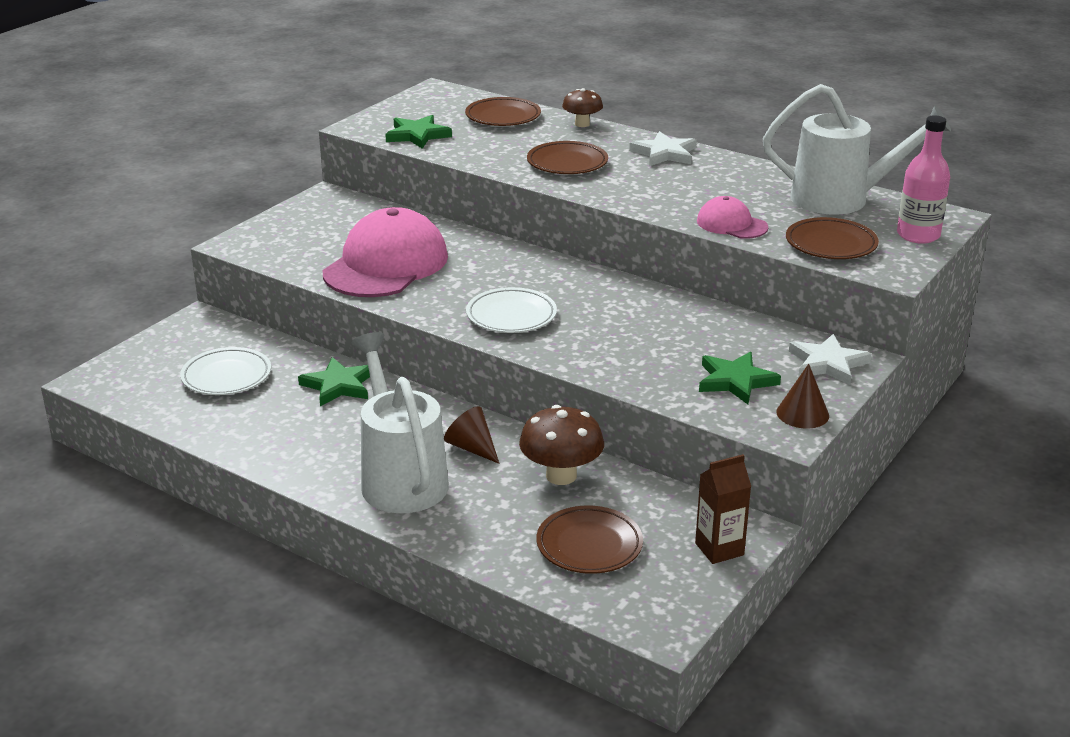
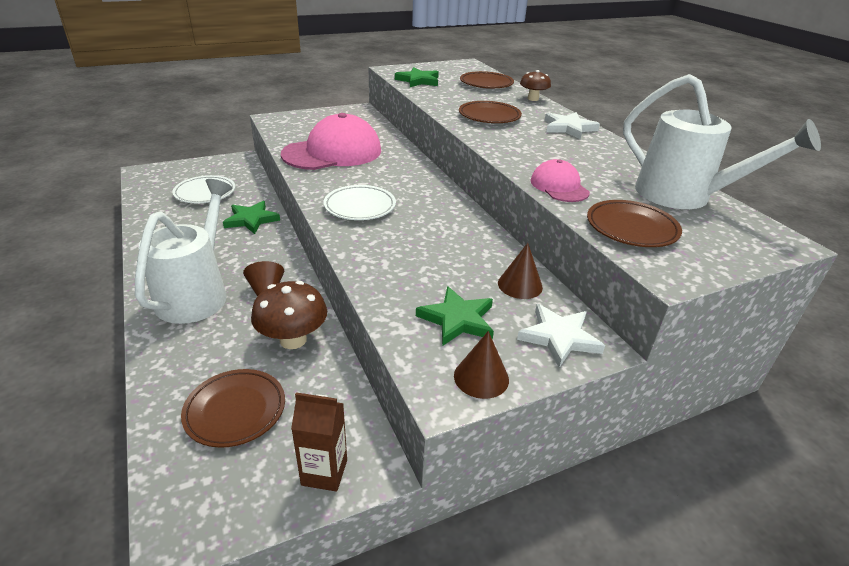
camera: 30 degrees right, 5 degrees up
(752, 334) = (520, 285): none -> brown cone
(918, 235) = (732, 248): pink bottle -> none

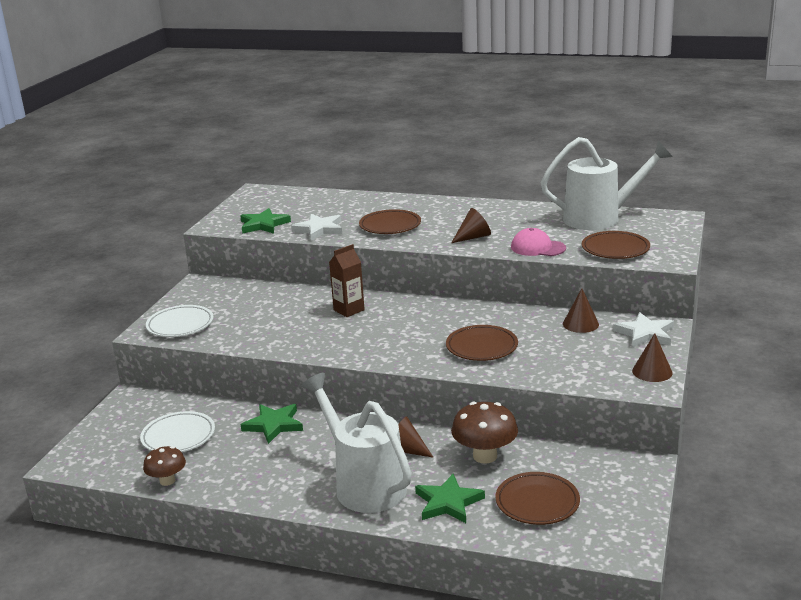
camera: 45 degrees left, 10 degrees down
(324, 472) = (631, 484): brown carton -> brown carton (349, 310)
(332, 152) = (278, 325): pink cap -> none
(360, 207) = (398, 344): white plate -> white plate (180, 325)
(457, 319) = (591, 358): green star -> green star (448, 502)
(486, 84) = (319, 202): brown plate -> brown plate (481, 347)
(527, 152) = (473, 237): none -> brown cone
(533, 99) = (382, 198): brown mushroom -> brown mushroom (167, 481)
(568, 128) = (455, 208): white star -> white star (319, 229)

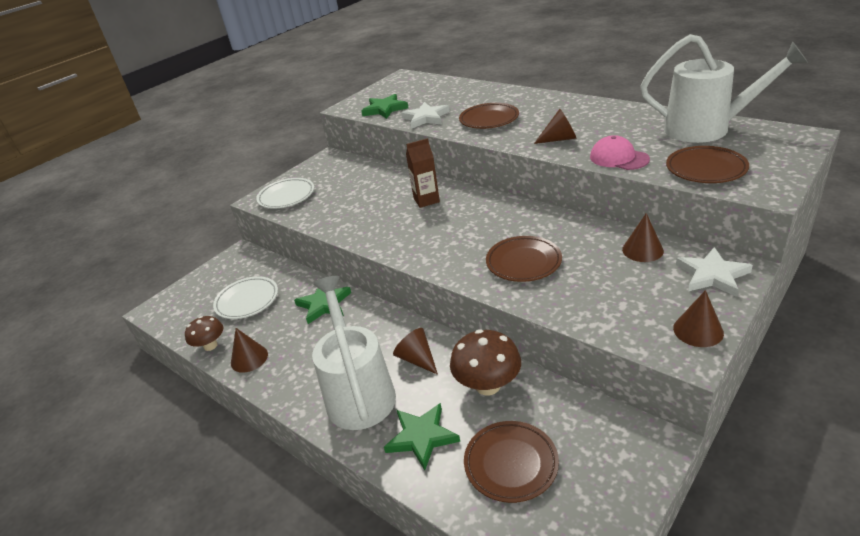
camera: 25 degrees right, 10 degrees up
(223, 482) = (249, 358): none -> brown cone

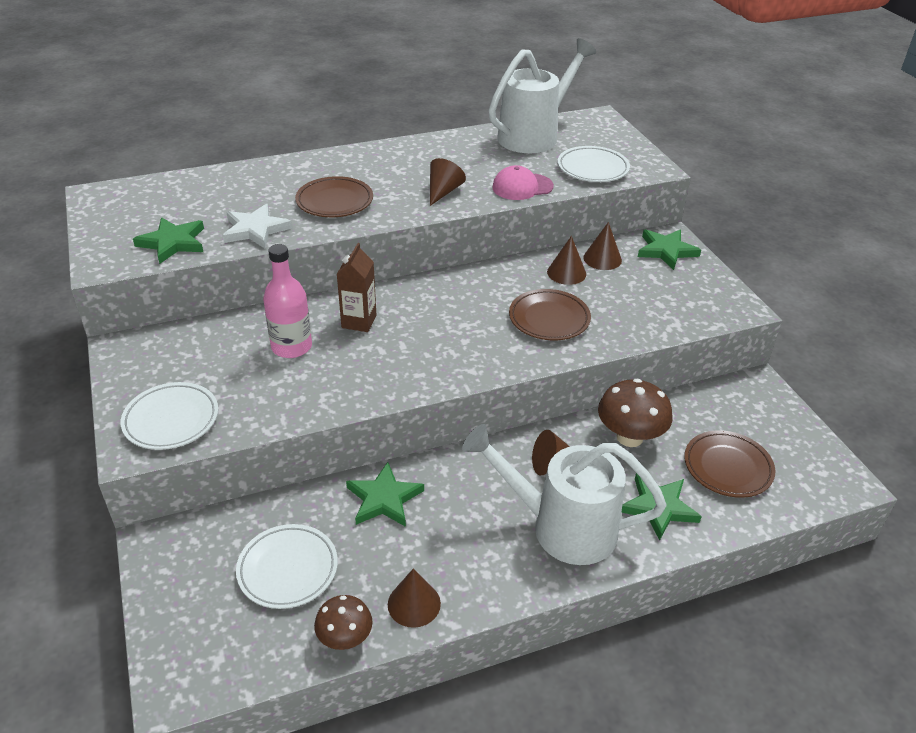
camera: 65 degrees left, 5 degrees up
(378, 194) = (291, 347): none -> pink bottle
(698, 330) = (719, 290): brown cone -> brown cone (566, 273)
(705, 169) = (592, 168): brown plate -> white plate
(712, 275) = (666, 251): white star -> green star

